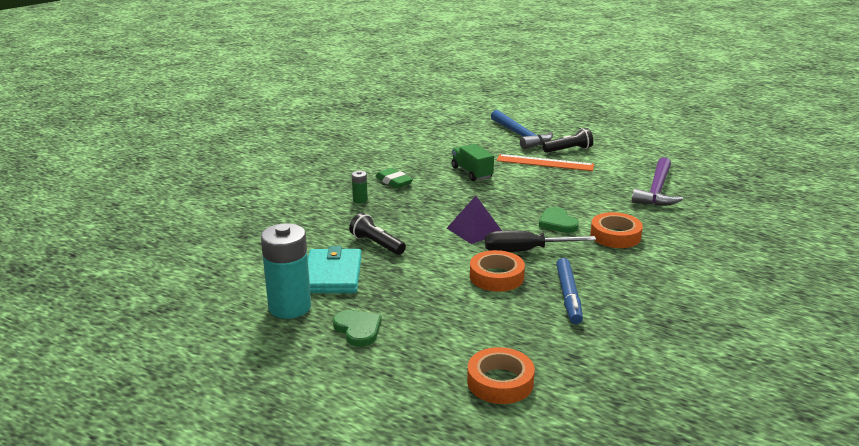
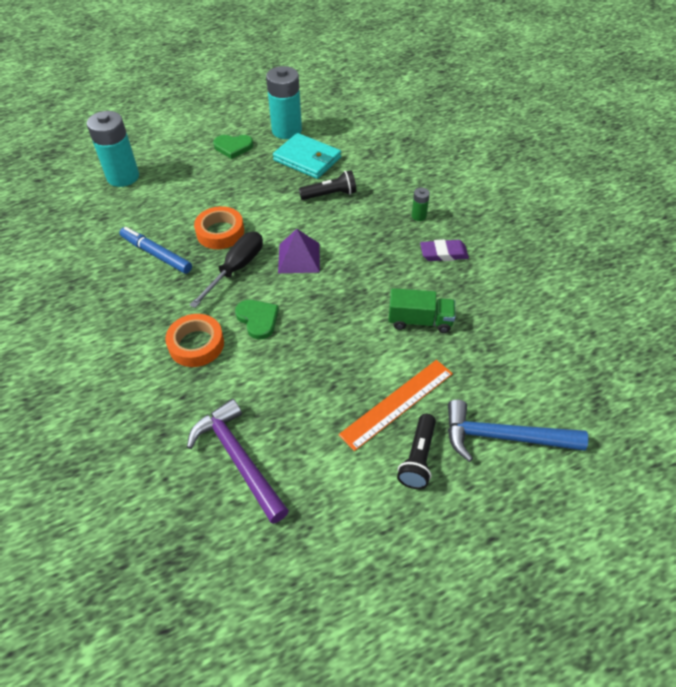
camera: 125 degrees right, 25 degrees up
(394, 181) = (443, 253): green eraser -> purple eraser
(500, 382) = (123, 177): orange tape -> turquoise battery
(557, 223) = (258, 319): green heart -> green heart turned 45 degrees clockwise

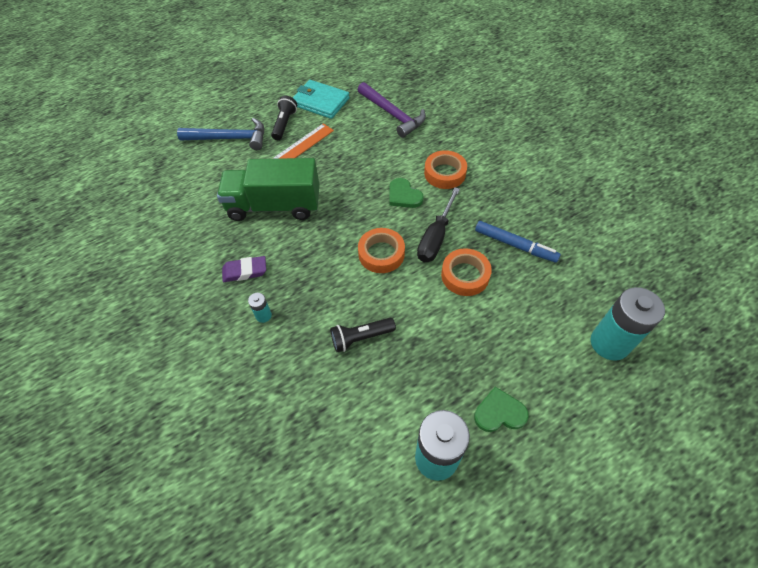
camera: 175 degrees right, 5 degrees up
(299, 258) = (381, 254): purple pyramid -> orange tape
(307, 159) = (396, 397): turquoise wallet -> turquoise wallet (320, 102)
(419, 216) = (263, 315): green battery -> turquoise battery
(420, 321) = (274, 206): green truck -> green truck, size x1.80

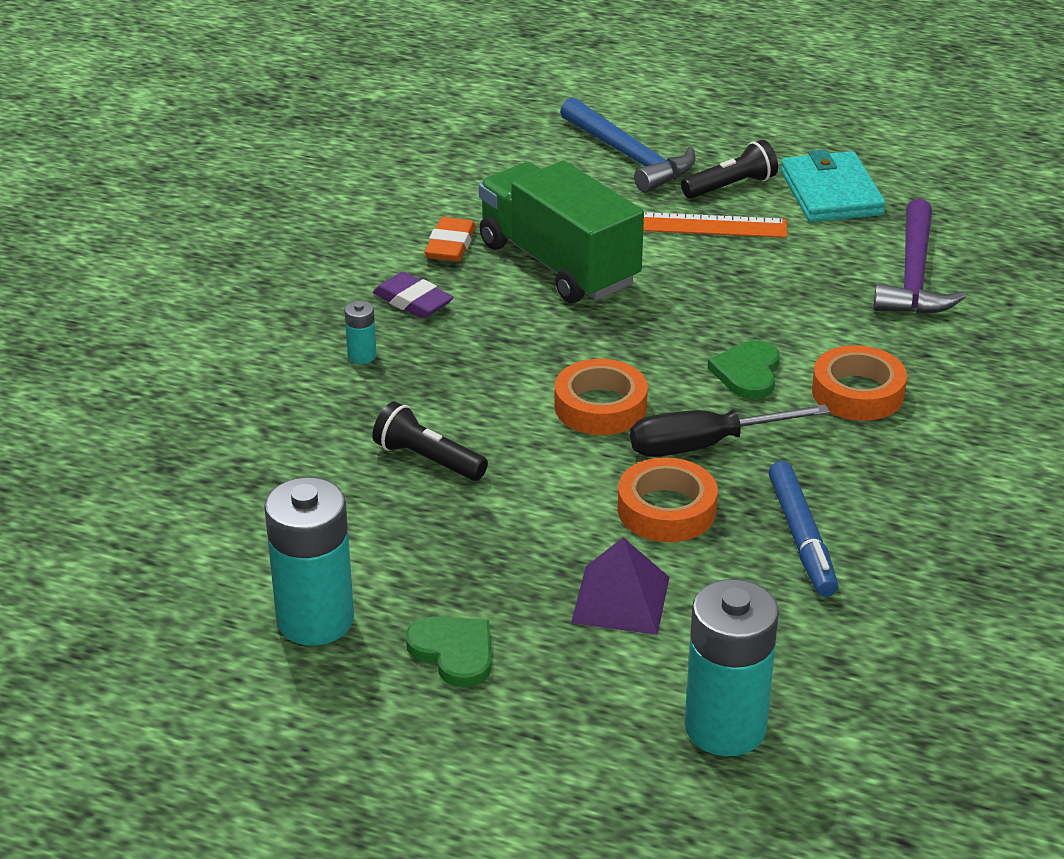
camera: 50 degrees right, 20 degrees down
(220, 232) = (450, 245): none -> orange eraser
(509, 327) = (621, 600): none -> purple pyramid

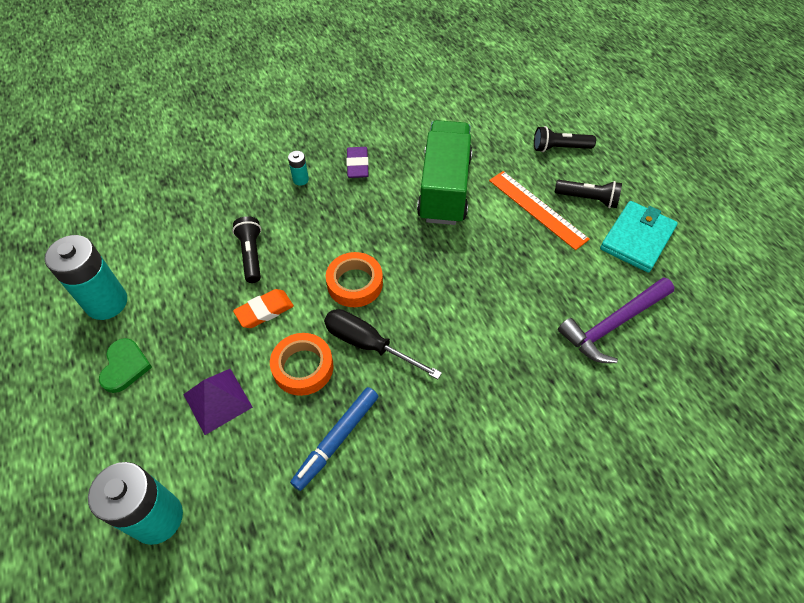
camera: 45 degrees right, 20 degrees up
(450, 245) = (412, 145): orange eraser -> orange eraser (264, 311)
(629, 157) = (559, 148): blue hammer -> black flashlight
(747, 373) = (445, 318): green heart -> none
(857, 392) = (482, 375): orange tape -> none

